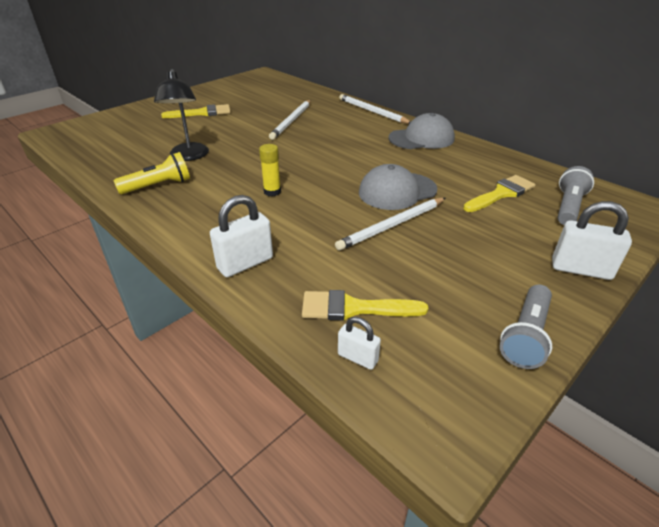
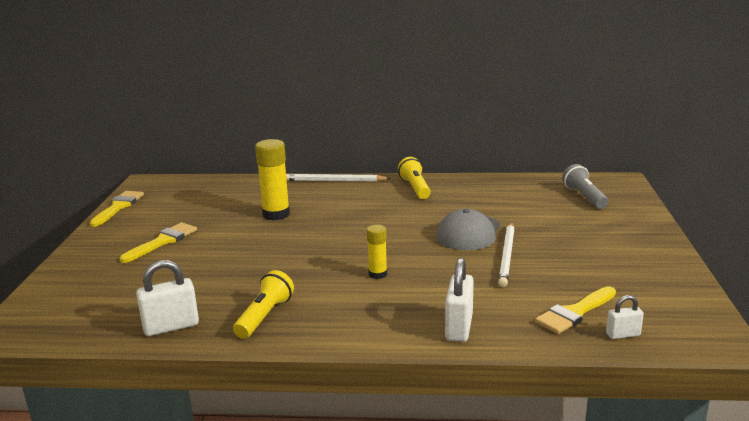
camera: 40 degrees left, 15 degrees down
(189, 156) = (239, 282): black lamp -> none
(292, 121) = (276, 214): white pencil -> yellow glue stick
(421, 138) = (415, 188): grey cap -> yellow flashlight
(501, 194) = (535, 205): yellow brush -> yellow brush (118, 207)
(526, 336) = (676, 277): grey flashlight -> none
(581, 269) = (646, 230): white padlock -> white padlock (171, 327)

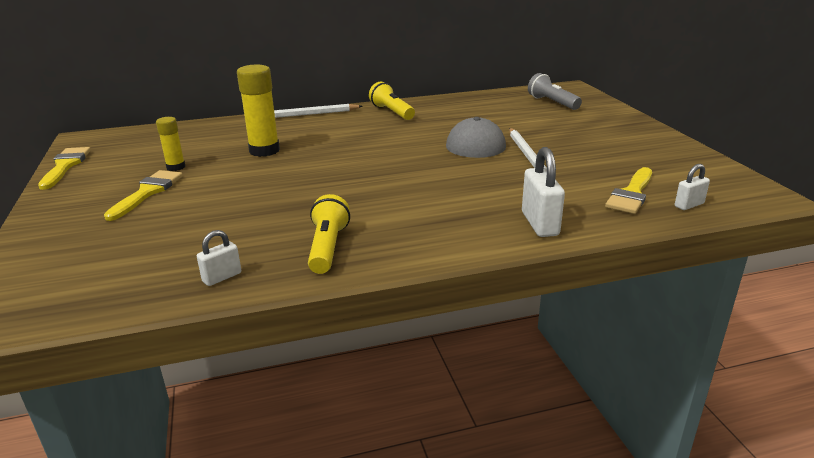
camera: 20 degrees left, 5 degrees up
(171, 327) = (222, 277): white padlock -> white padlock, size x0.58
(377, 274) = (418, 189): yellow glue stick -> yellow glue stick (176, 167)

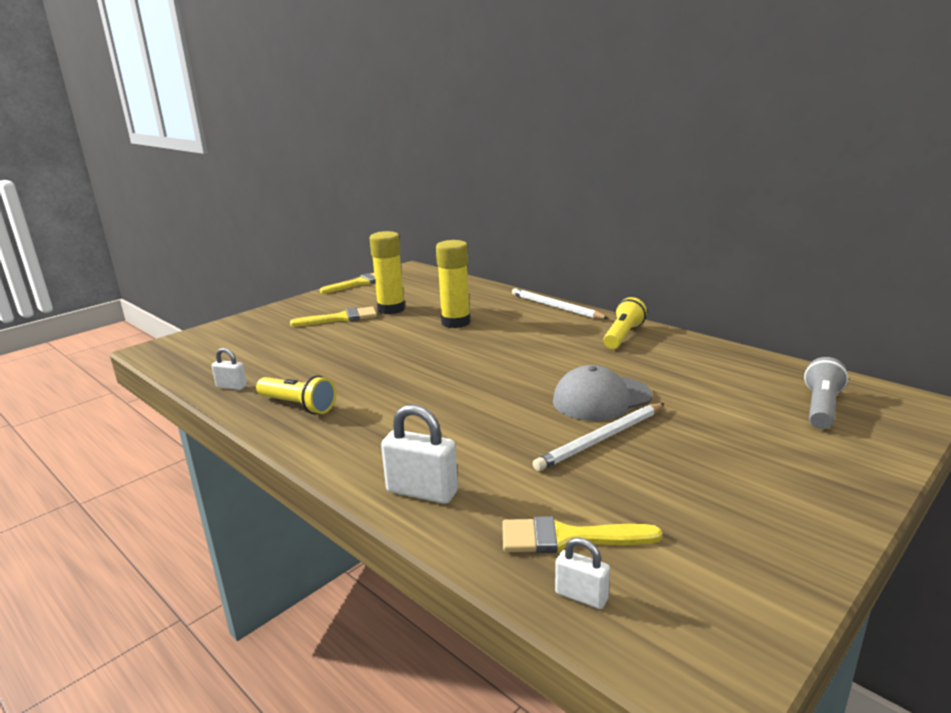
camera: 60 degrees right, 5 degrees down
(176, 167) = (391, 309): yellow glue stick -> yellow glue stick, size x1.74
(328, 247) = (298, 405): yellow flashlight -> yellow flashlight turned 60 degrees clockwise
(540, 224) = (422, 492): white padlock -> white padlock turned 60 degrees clockwise

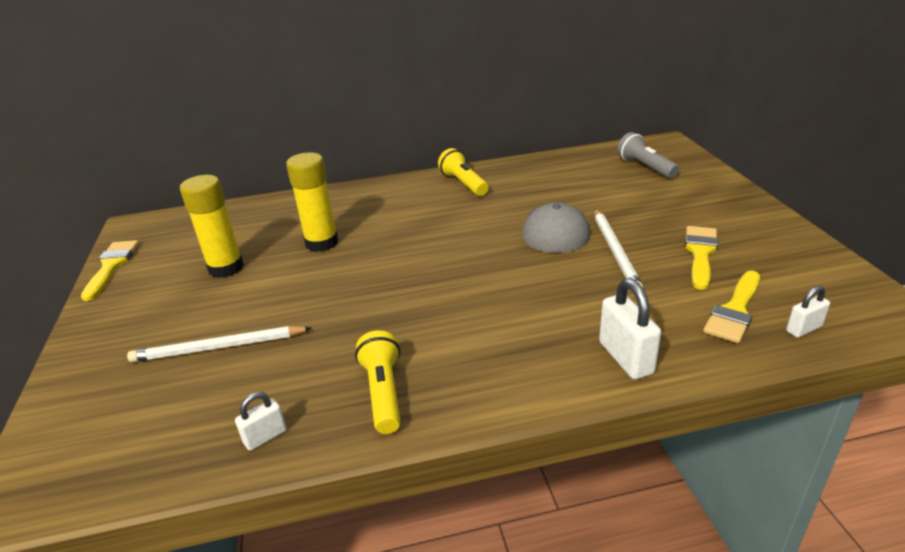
camera: 55 degrees left, 10 degrees up
(298, 405) = (383, 392): yellow flashlight -> yellow flashlight turned 75 degrees counterclockwise
(341, 318) = (194, 306): yellow brush -> yellow brush (700, 253)
(422, 492) = (625, 358): white padlock -> white padlock turned 75 degrees counterclockwise
(556, 307) = (368, 188): white pencil -> white pencil (219, 347)

